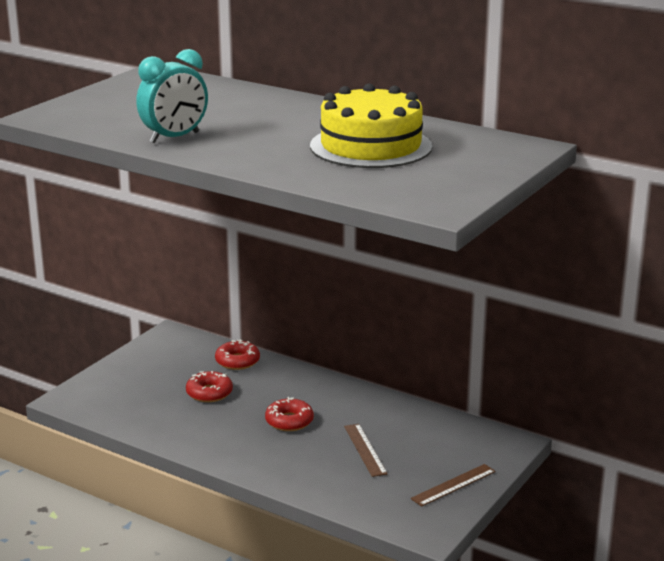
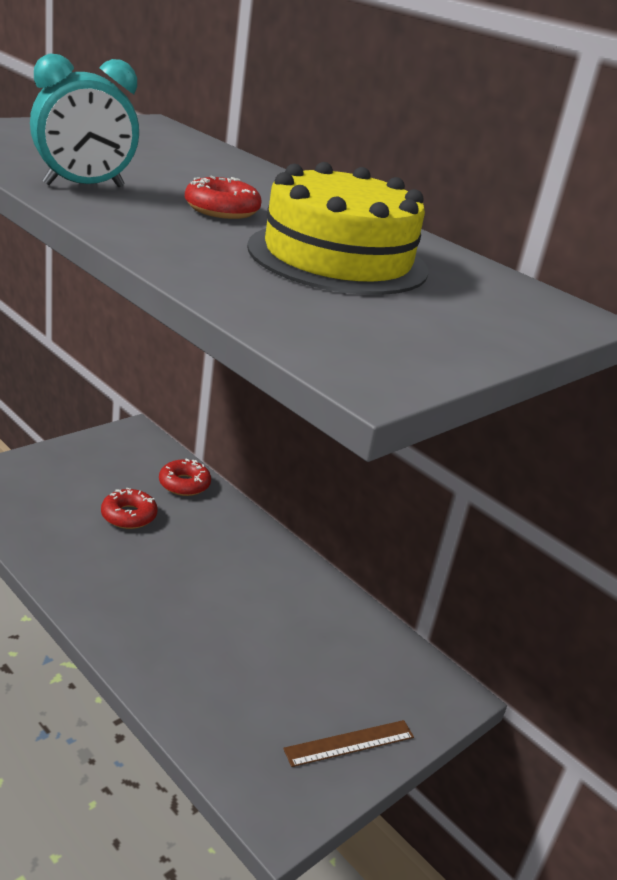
camera: 10 degrees right, 5 degrees up
(289, 421) = (196, 580): red donut -> red donut (222, 210)
(365, 449) = (264, 650): brown ruler -> none

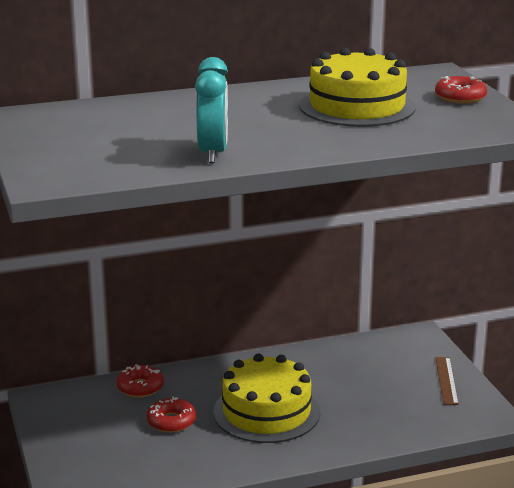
camera: 60 degrees left, 5 degrees down
(180, 581) = (266, 412): none -> yellow cake
(222, 210) = (265, 122): red donut -> red donut (460, 97)

